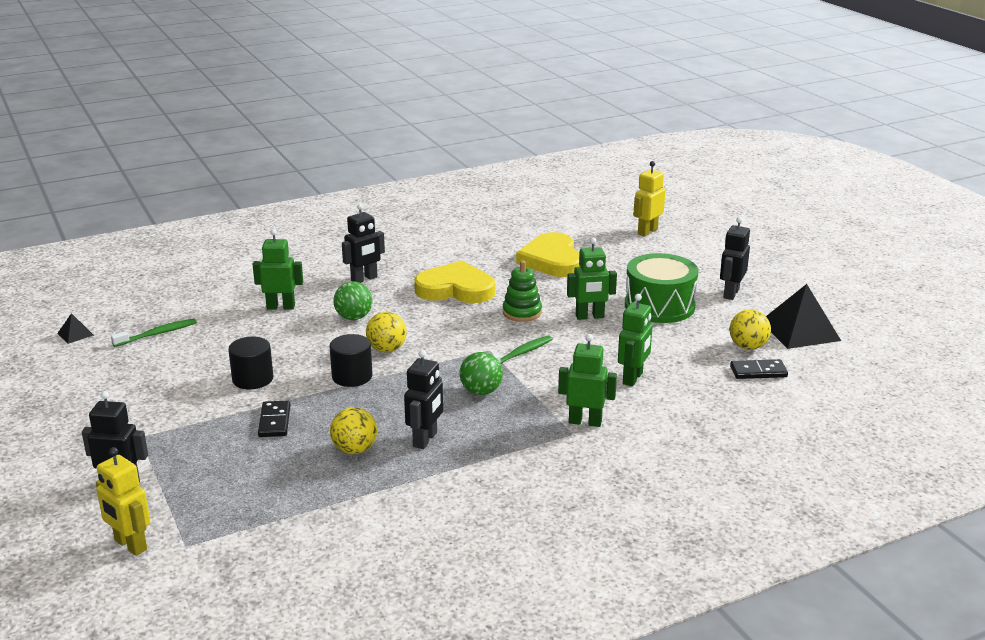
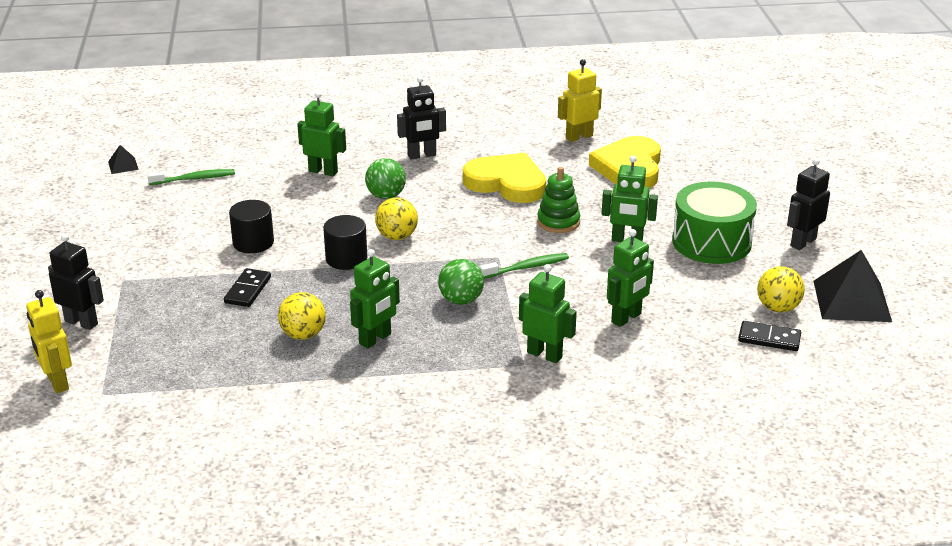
camera: 20 degrees right, 5 degrees up
(425, 440) = (375, 339): black robot -> green robot
(647, 231) = (758, 152): yellow robot -> yellow robot (579, 137)

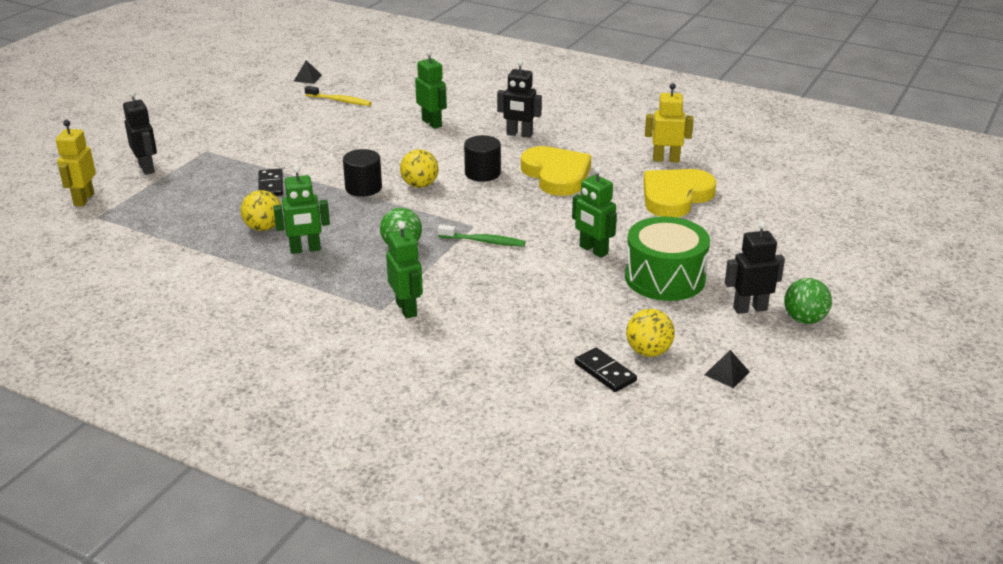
camera: 35 degrees right, 0 degrees up
(194, 179) = (340, 101): green toothbrush -> yellow toothbrush
(247, 290) = (270, 185): black domino -> black domino turned 60 degrees counterclockwise
(253, 243) = (318, 155): black cylinder -> black cylinder (482, 173)
(386, 196) = (452, 154): green ball -> green ball (804, 319)
(558, 222) = (556, 217): green stacking toy -> none
(626, 318) = (508, 308): green robot -> none
(851, 301) = (726, 373): black pyramid -> black pyramid, size x0.46

